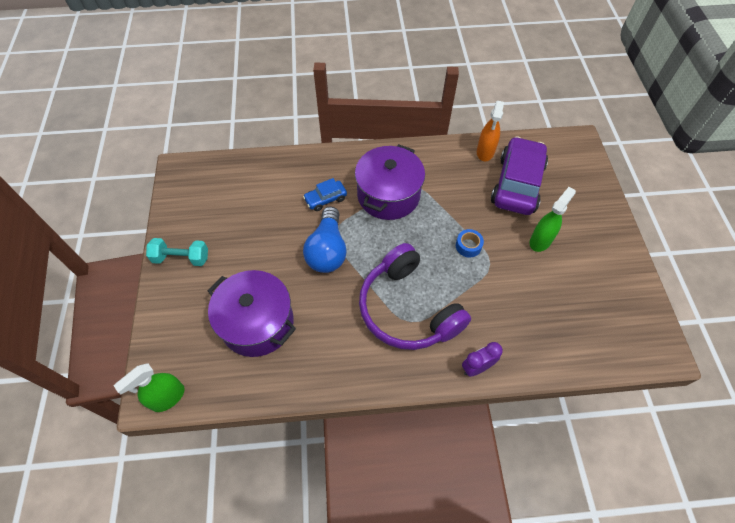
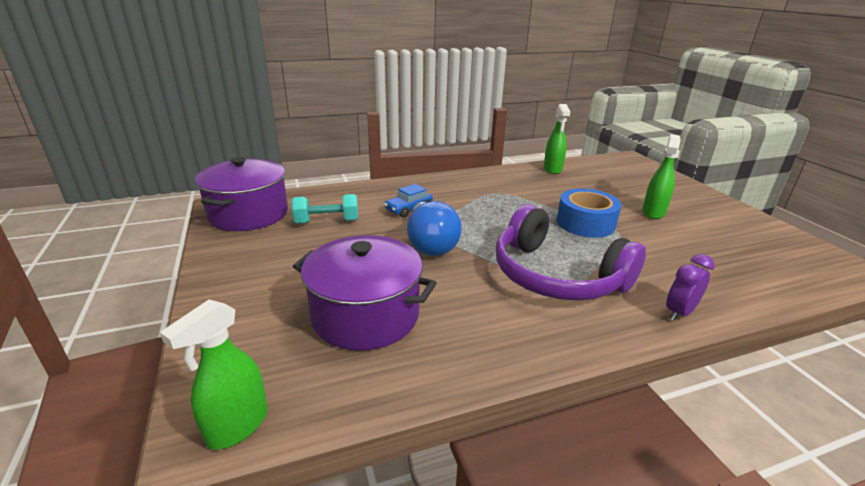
camera: 15 degrees left, 30 degrees down
(181, 258) = (237, 271): turquoise dumbbell -> turquoise dumbbell (327, 221)
(388, 195) = (476, 200): purple pot -> purple pot (248, 214)
(468, 246) = (585, 223): blue tape -> blue tape, size x1.93
(485, 152) = (552, 169): orange spray bottle -> green spray bottle
(517, 184) = (598, 183): purple car -> none

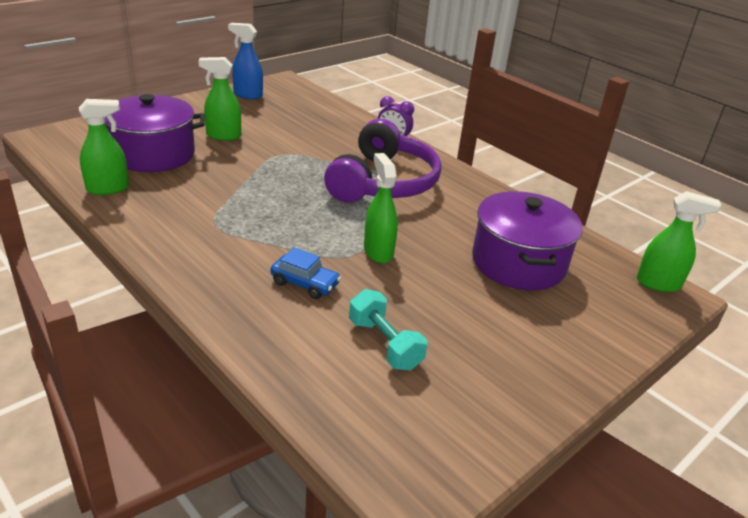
camera: 115 degrees left, 5 degrees up
(248, 214) = (420, 439): purple pot -> purple pot (153, 154)
(430, 243) = (378, 252): blue light bulb -> green spray bottle
(585, 223) = (271, 169): blue tape -> none
(776, 237) = (247, 95): none -> blue spray bottle

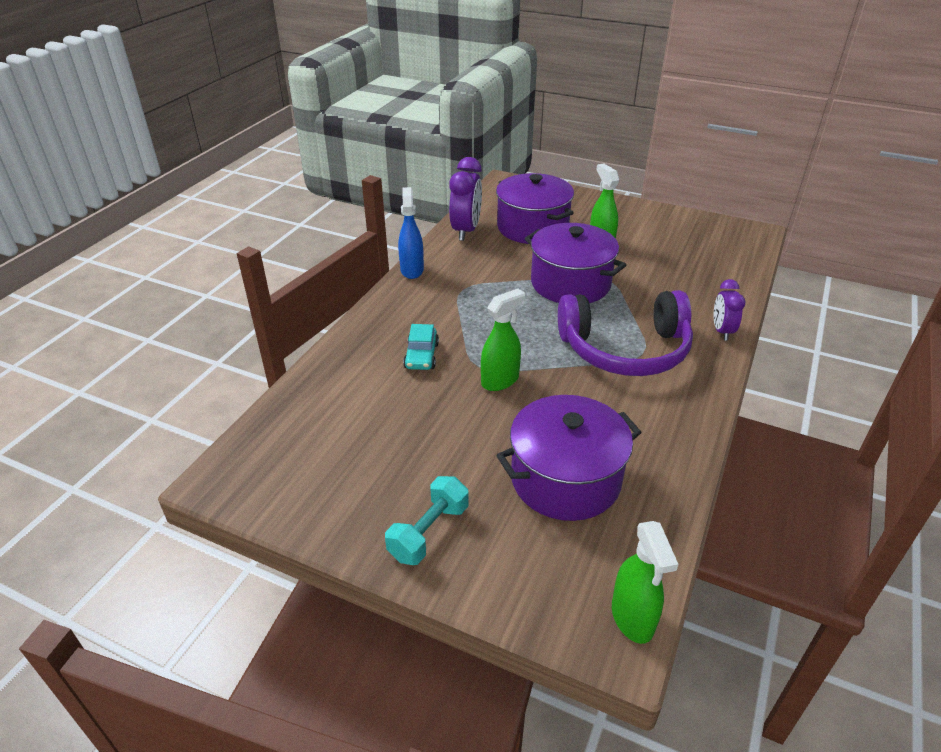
camera: 70 degrees right, 5 degrees up
(108, 188) = (466, 231): green spray bottle -> purple clock
(247, 95) = (693, 226): blue spray bottle -> blue spray bottle (412, 270)
(269, 170) = (570, 283): none -> purple pot
(305, 283) = (421, 356): blue car -> turquoise car
(384, 344) = (373, 420): turquoise dumbbell -> turquoise dumbbell (429, 532)

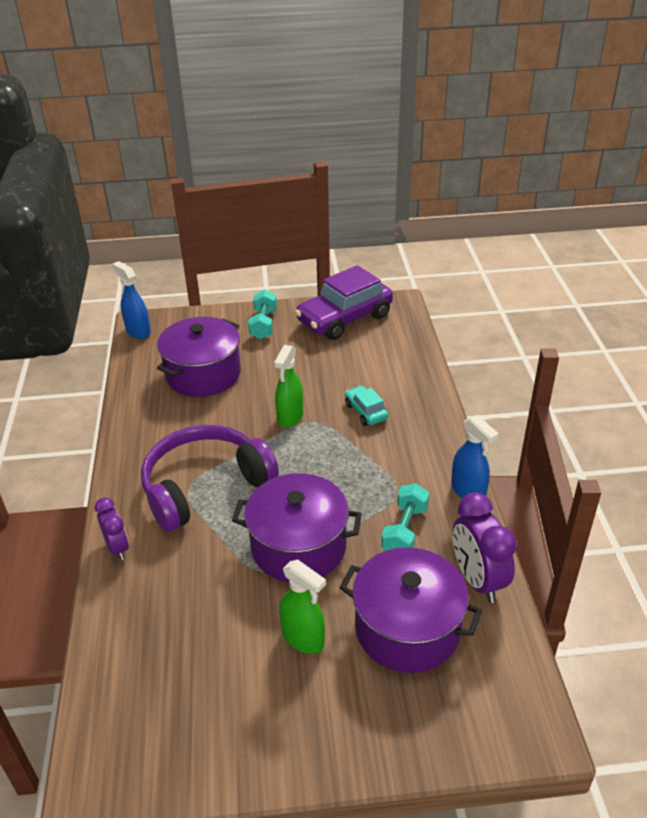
camera: 150 degrees right, 0 degrees up
(314, 487) = (344, 318): none -> purple car
(484, 266) = (405, 530): none -> turquoise dumbbell
(632, 618) = (138, 331): green spray bottle -> blue spray bottle

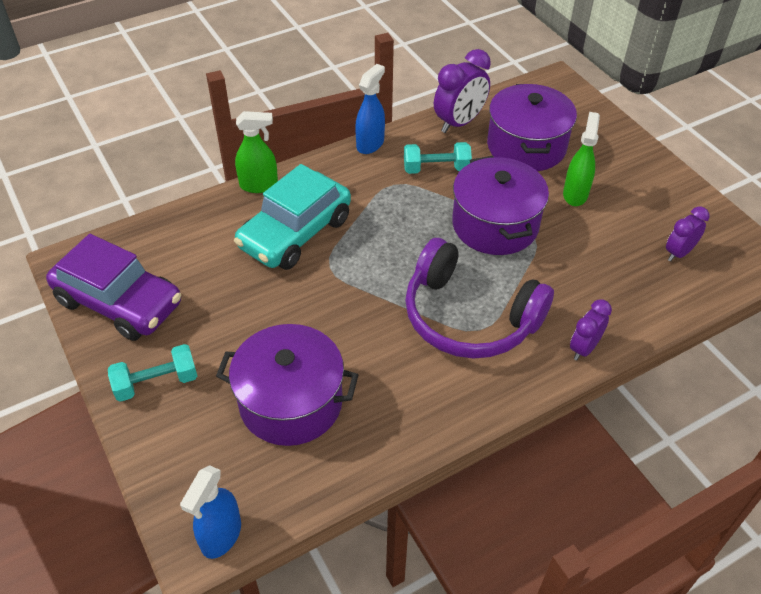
camera: 115 degrees left, 10 degrees up
(160, 693) = (678, 253): none -> purple clock
(290, 417) = (332, 288): green spray bottle -> green spray bottle (259, 185)
(366, 411) = (295, 233): turquoise car -> turquoise car, size x2.13

